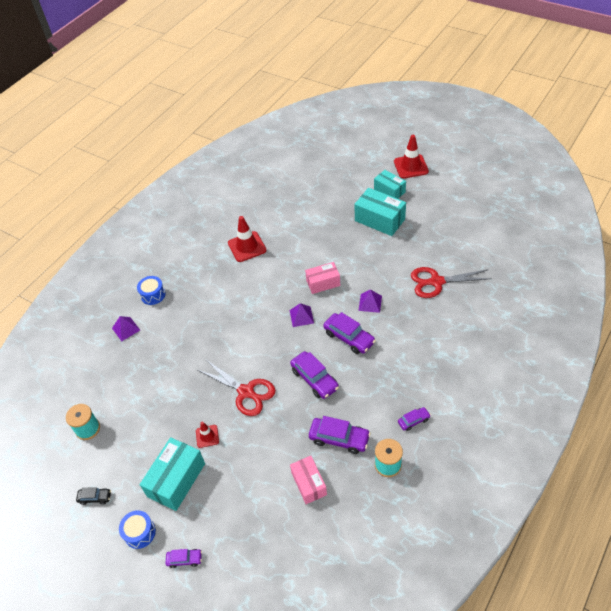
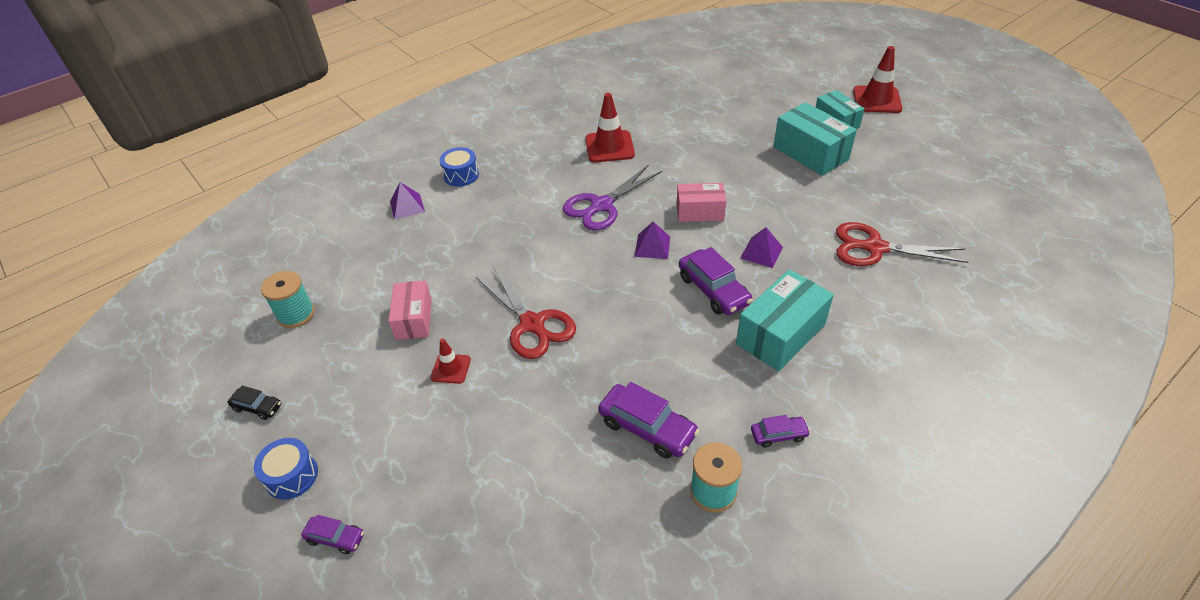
camera: 15 degrees right, 5 degrees down
(176, 480) = (379, 416): turquoise box -> turquoise box (780, 334)
(258, 295) = (601, 206): none -> purple scissors
(309, 484) = (573, 482): pink box -> pink box (414, 319)
(314, 379) = (640, 333): purple car -> none

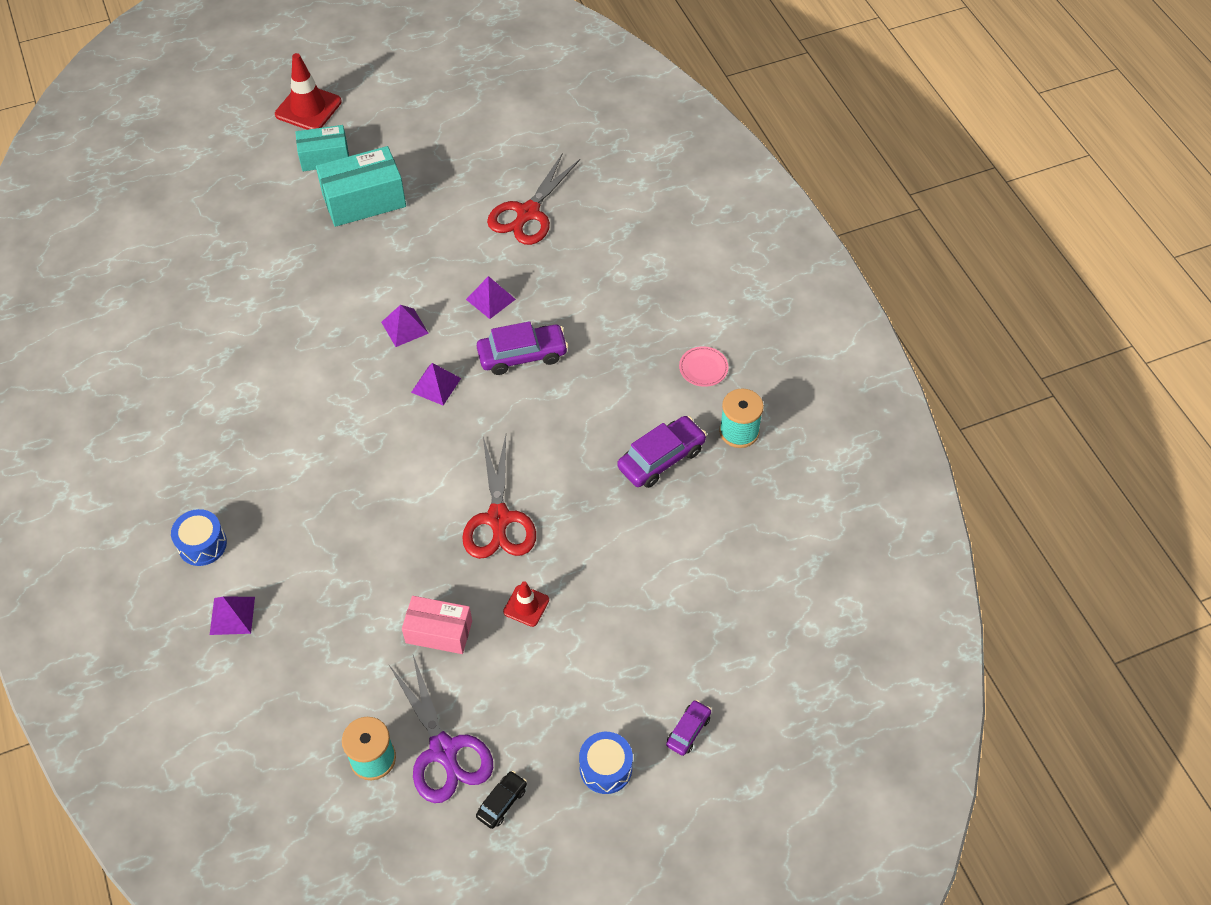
camera: 75 degrees left, 10 degrees up
(533, 325) = (498, 520): red scissors -> red scissors turned 105 degrees clockwise
(601, 206) = (346, 412): purple scissors -> purple scissors (444, 751)
(609, 147) = (240, 374): red traffic cone -> none
(700, 212) = (404, 327): pink box -> purple pyramid
(778, 435) = (703, 368): purple car -> pink plate
(780, 334) = (599, 325): turquoise box -> none

